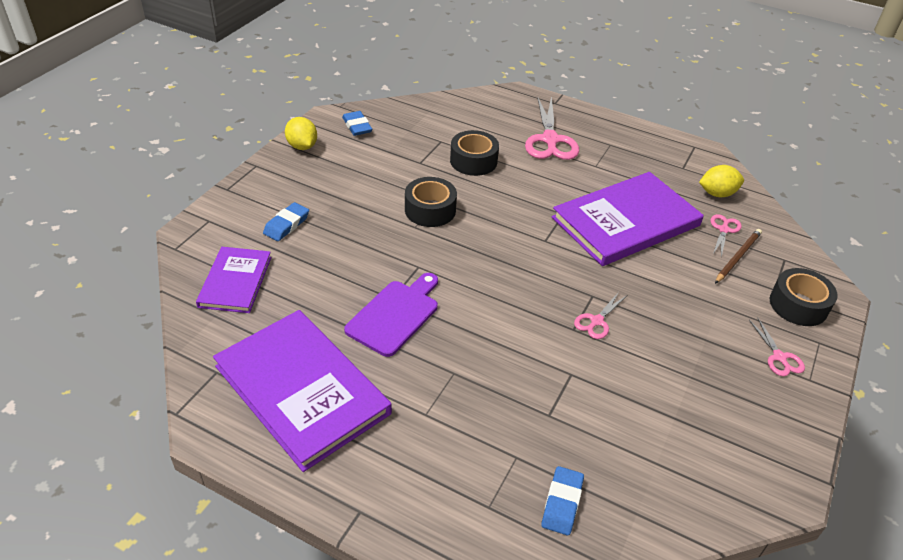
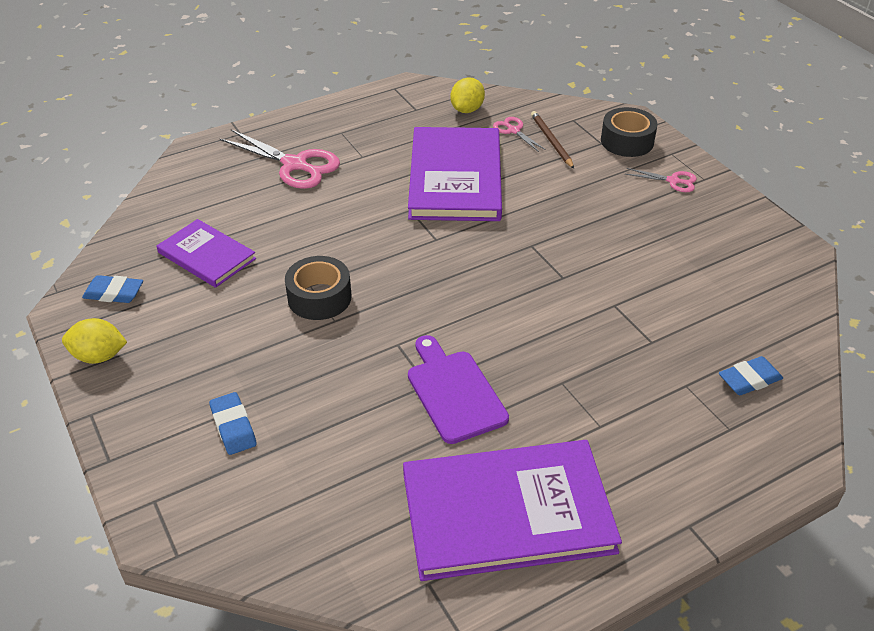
camera: 55 degrees left, 0 degrees up
(235, 282) = (292, 512): purple book -> purple book (207, 255)
(473, 161) = (273, 231): black tape -> none
(562, 503) = (749, 379): blue eraser -> blue eraser turned 75 degrees counterclockwise
(596, 321) = (564, 258): pink scissors -> none

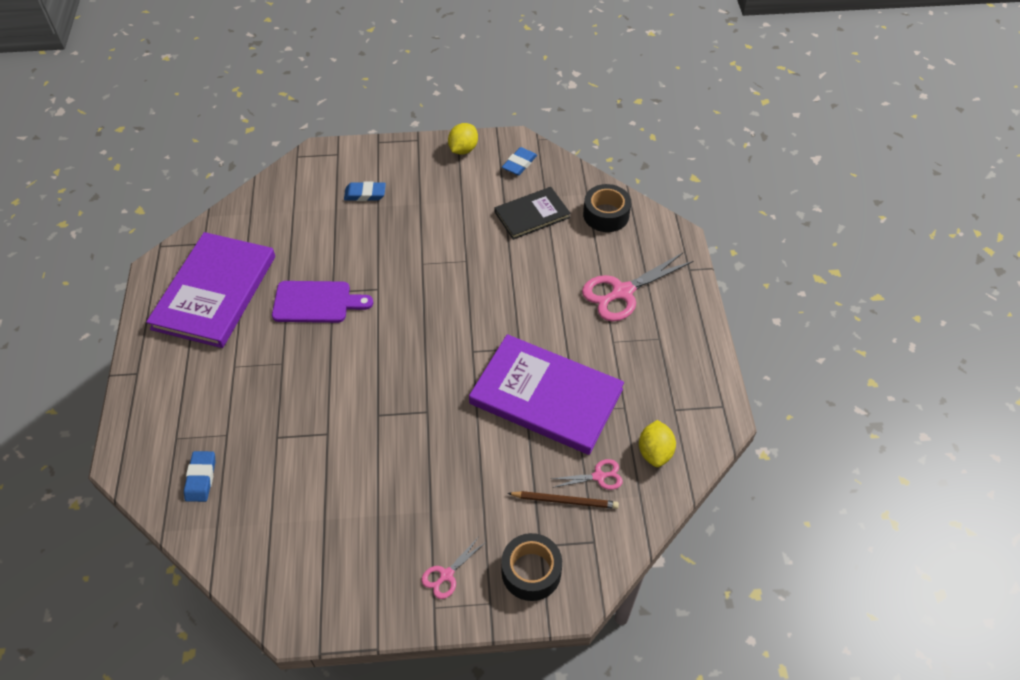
camera: 115 degrees right, 10 degrees up
(207, 255) = (532, 215): purple book -> black book
(319, 297) = (450, 262): black tape -> black tape (606, 215)
(467, 110) = (655, 452): yellow lemon -> yellow lemon turned 45 degrees clockwise

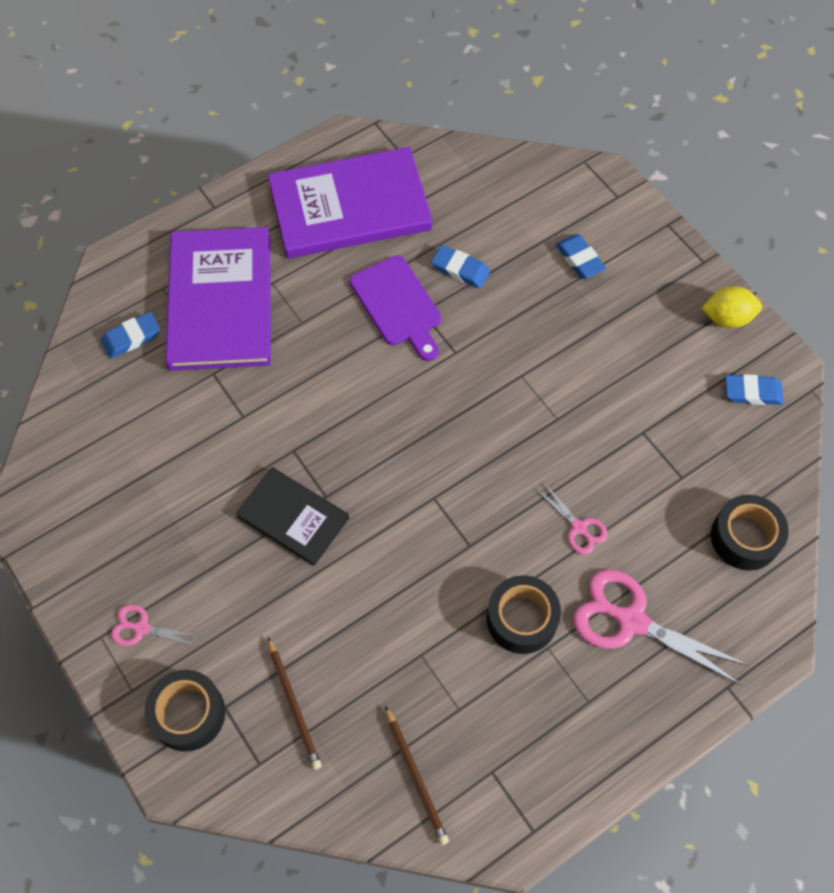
camera: 60 degrees right, 10 degrees up
(319, 256) = (460, 269): none -> blue eraser
(532, 215) = (680, 451): black book -> black book (293, 517)
(546, 396) = (420, 611): purple book -> purple book (221, 301)
(586, 345) = (522, 619): none -> black tape
(599, 476) = (346, 727): pink scissors -> pink scissors (578, 528)
(655, 452) = (416, 777): yellow lemon -> brown pencil

